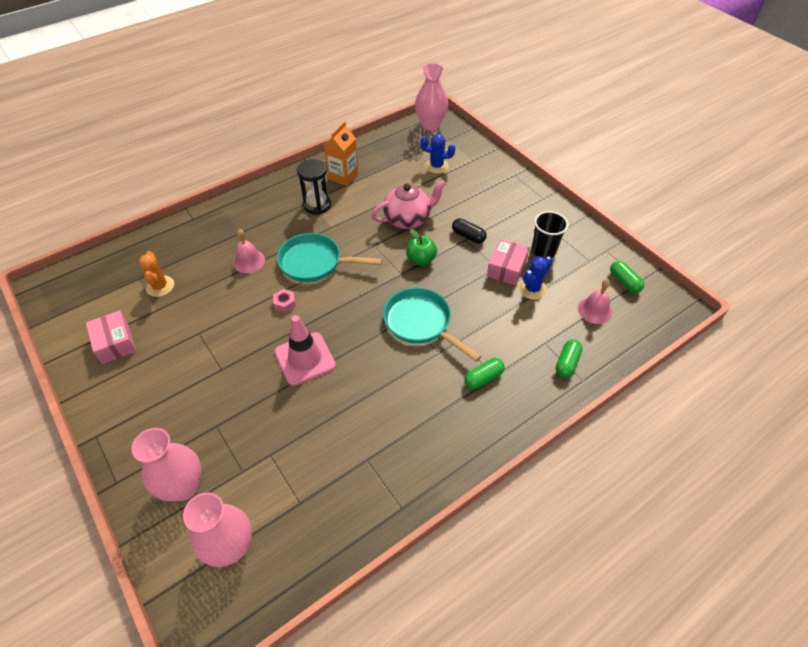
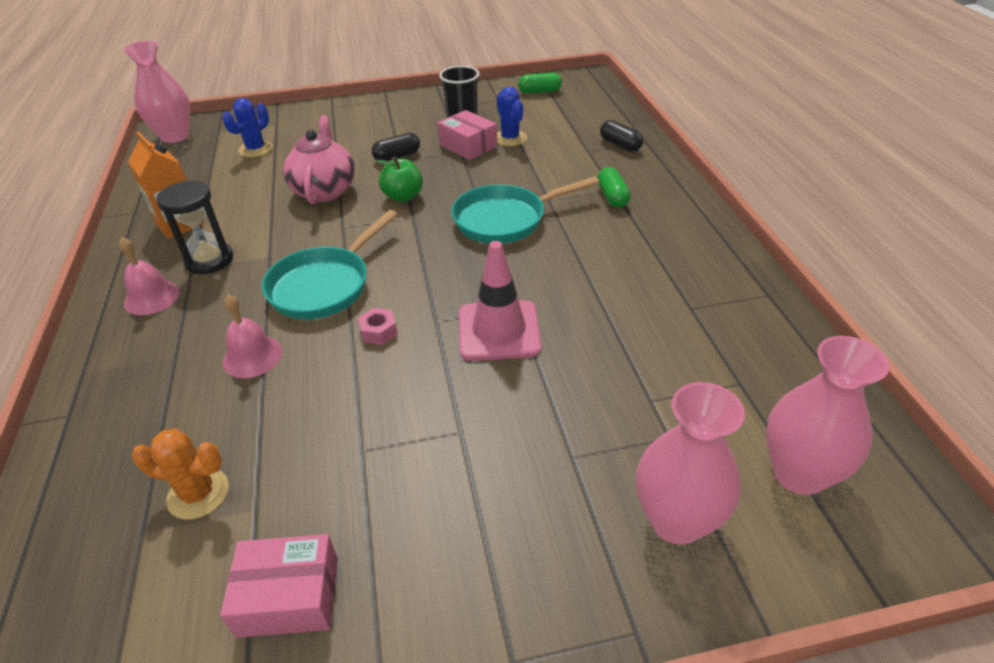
camera: 65 degrees left, 10 degrees down
(567, 363) = (620, 145): green capsule -> black capsule
(594, 310) = (563, 114): pink bell -> pink bell (152, 297)

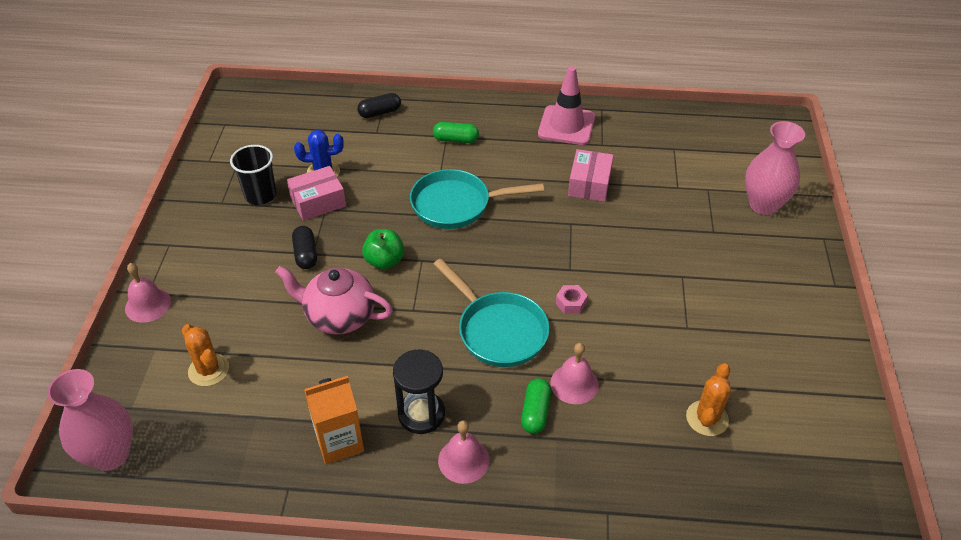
camera: 75 degrees left, 5 degrees up
(256, 149) = (208, 370): blue cactus -> orange cactus
(288, 596) = (790, 372): pink box -> pink box (589, 184)
(319, 110) = (148, 305): none -> pink bell
(499, 331) = (593, 238): pink traffic cone -> pink traffic cone (566, 126)
(505, 219) = (456, 204): turquoise pan -> turquoise pan turned 90 degrees clockwise
(540, 91) = (243, 131): green capsule -> green capsule (535, 412)
(799, 473) = (742, 152): pink vase -> none

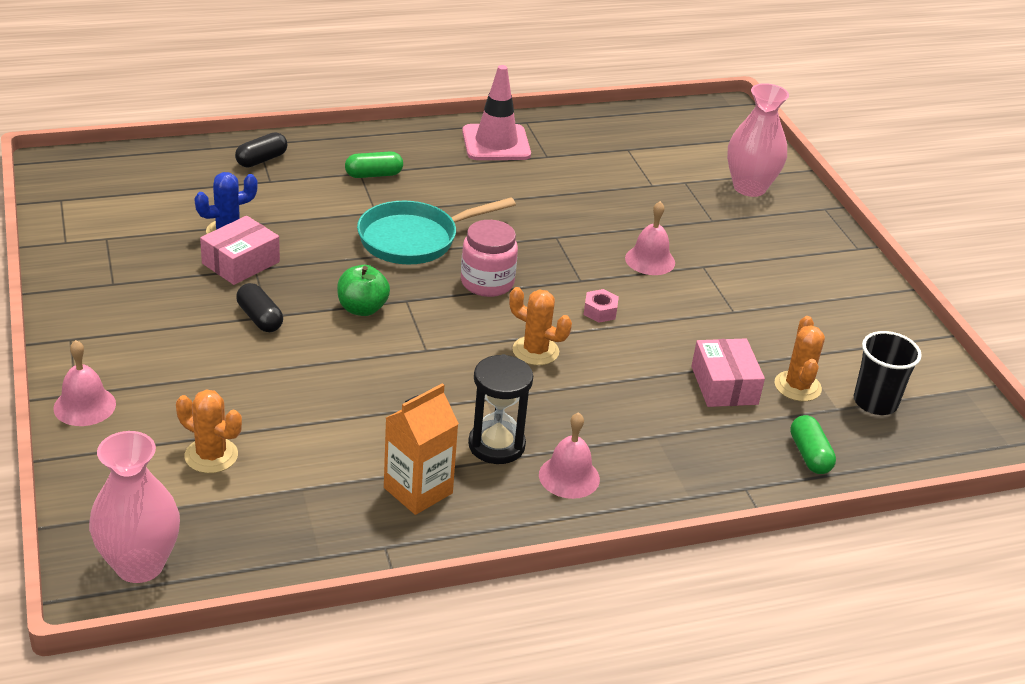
camera: 25 degrees left, 10 degrees down
(260, 195) = (160, 267): black cup -> black cup (875, 402)
(339, 316) = (341, 372): pink teapot -> none
(492, 256) = (487, 283): none -> pink jar
(498, 330) = (535, 351): turquoise pan -> orange cactus
(535, 412) = (620, 417): green capsule -> green capsule (809, 455)
(574, 384) = (646, 383): pink bell -> pink bell (650, 260)
(589, 184) = (555, 196): pink box -> pink box (724, 385)

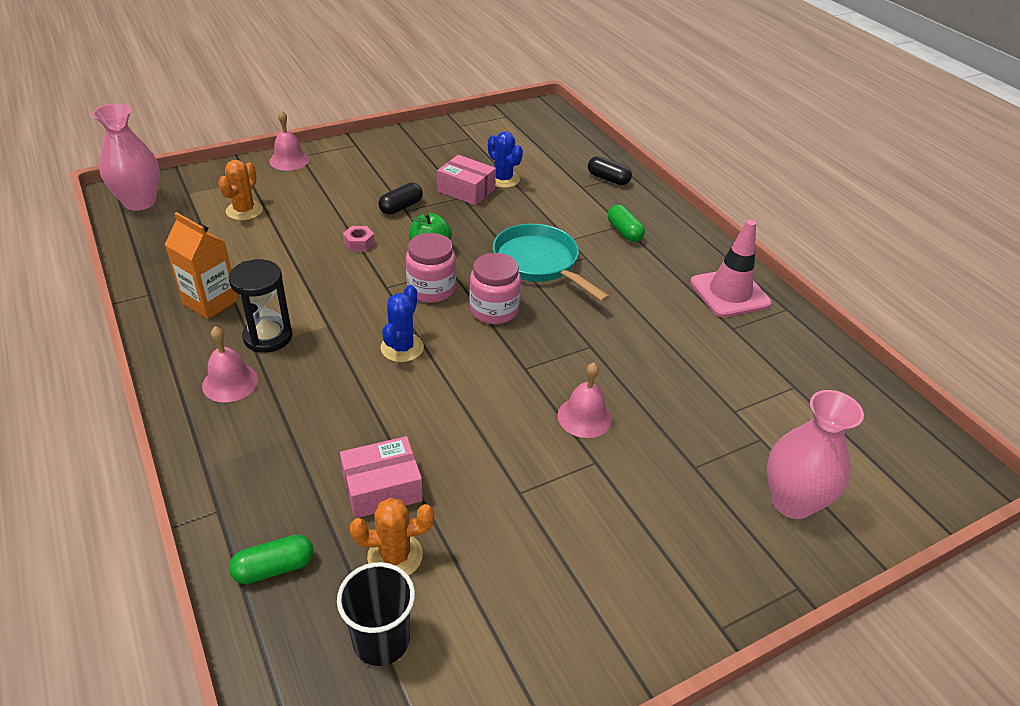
camera: 80 degrees right, 5 degrees up
(440, 318) = (431, 289): none -> pink jar
(535, 351) = (402, 348): orange cactus -> blue cactus
(600, 311) = (478, 385): pink nut -> pink nut (359, 243)

